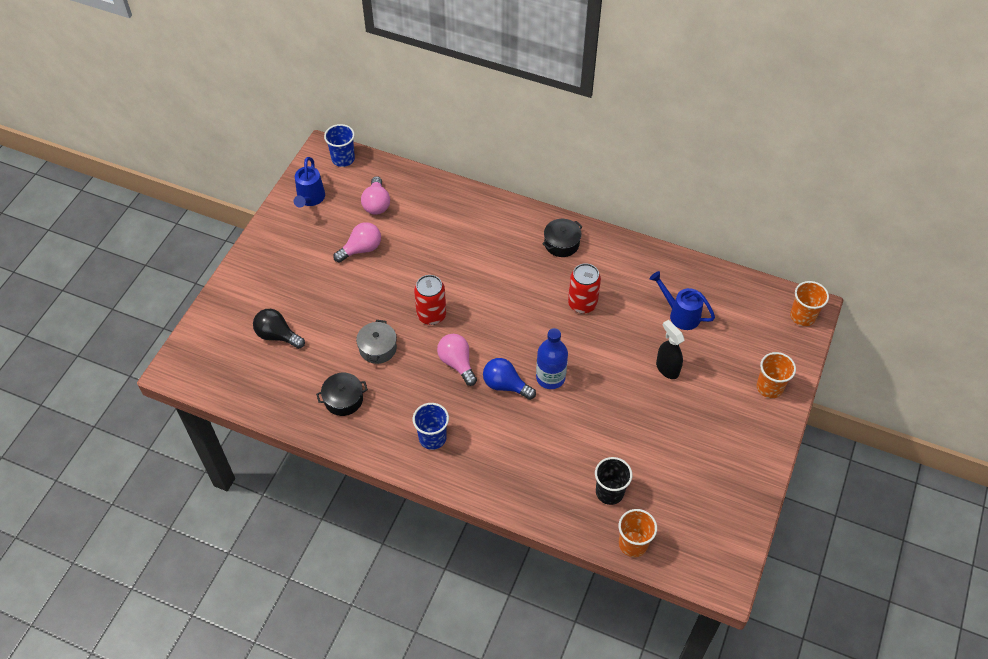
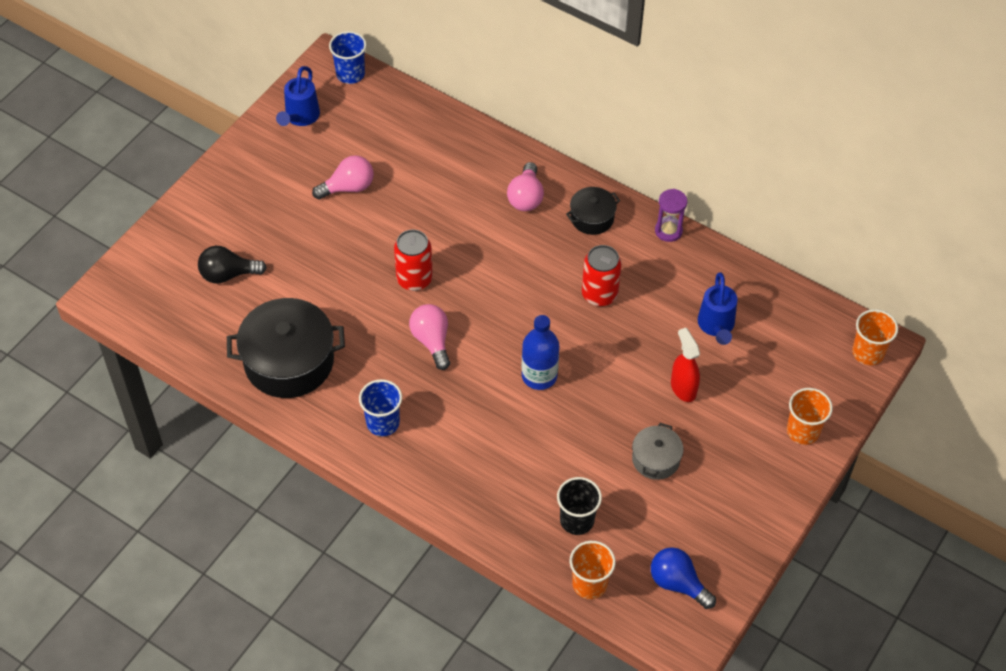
camera: 10 degrees right, 0 degrees up
(277, 335) = (228, 274): black light bulb -> black light bulb turned 45 degrees counterclockwise
(343, 399) = (289, 361): black pot -> black pot, size x1.93
(376, 204) = (378, 135): pink light bulb -> pink light bulb (526, 197)
(378, 348) = (342, 308): grey pot -> grey pot (655, 459)
(505, 385) = (483, 376): blue light bulb -> blue light bulb (678, 583)
(624, 244) = (668, 231): none -> purple hourglass
(667, 368) = (683, 388): black spray bottle -> red spray bottle
(680, 314) = (716, 326): blue watering can -> blue watering can turned 135 degrees counterclockwise

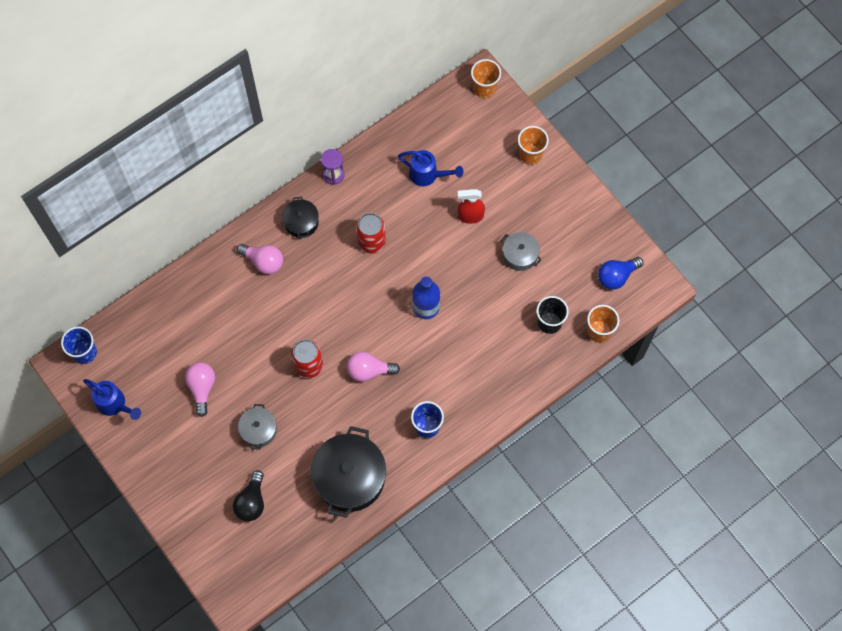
camera: 70 degrees left, 15 degrees up
(317, 255) = (258, 430): none -> grey pot

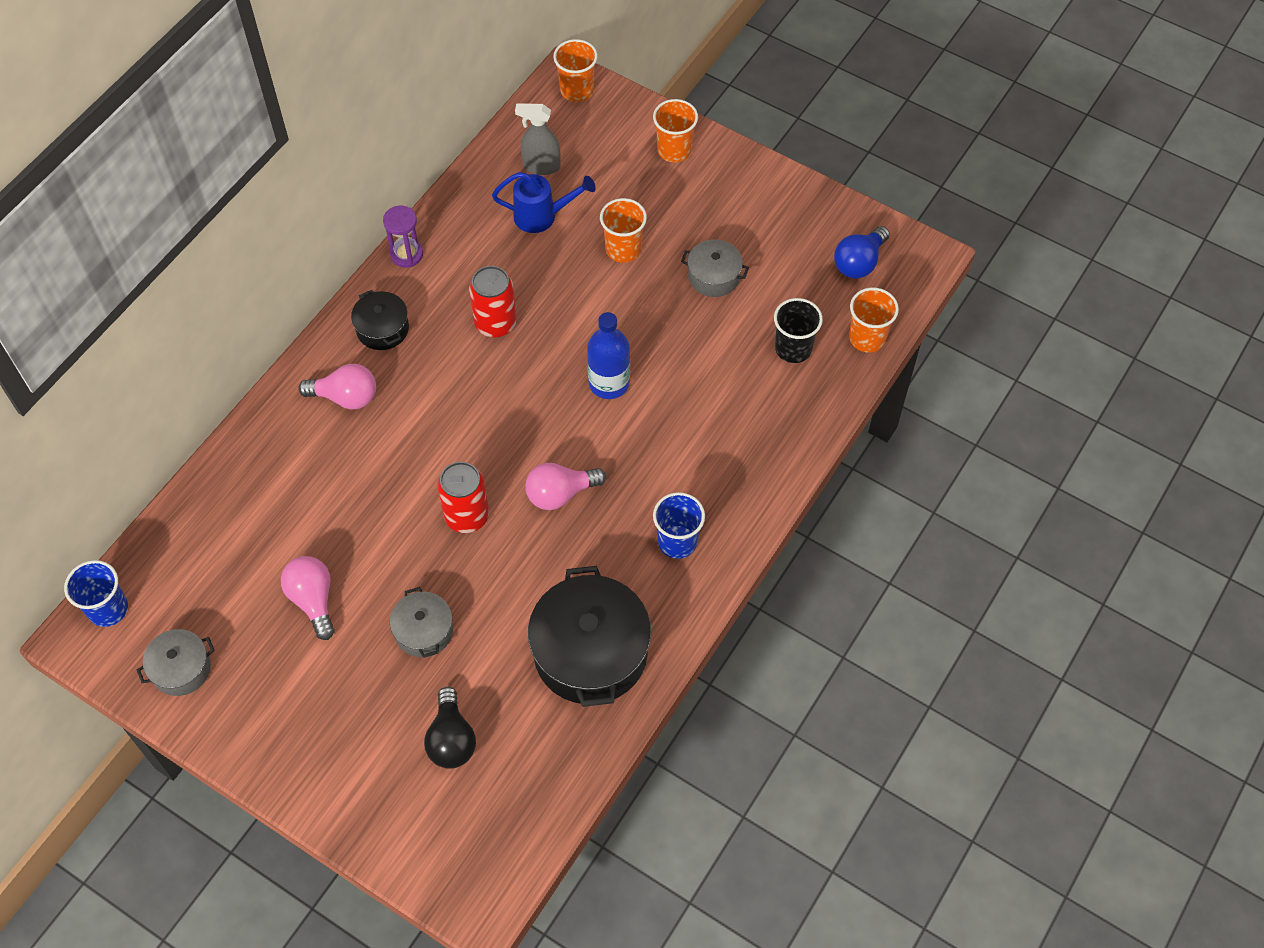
camera: 20 degrees left, 10 degrees down
(114, 404) = (181, 669): blue watering can -> grey pot
(440, 138) = (541, 166): none -> grey spray bottle
(470, 216) = (623, 249): red spray bottle -> orange cup

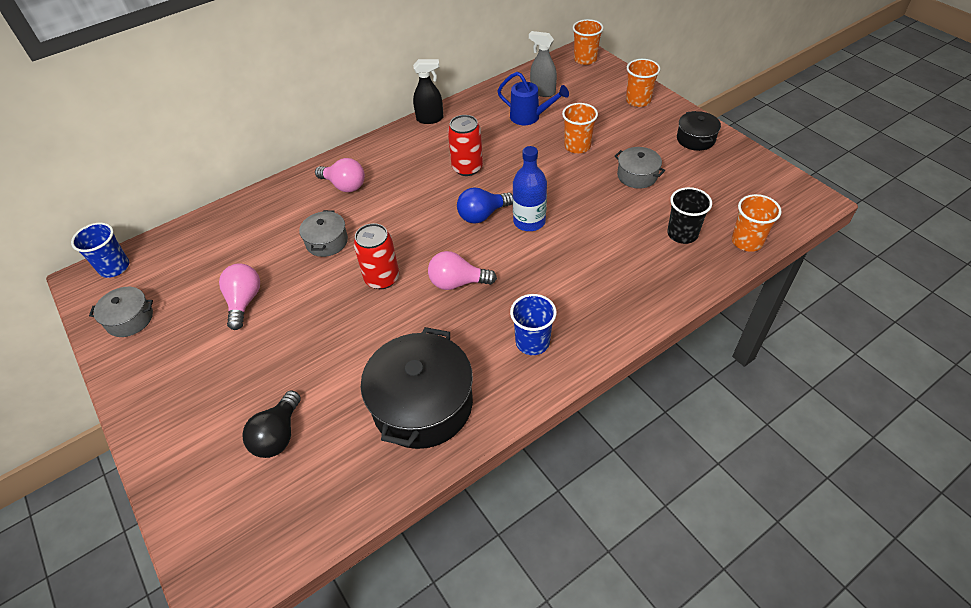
camera: 25 degrees right, 10 degrees down
(382, 329) = (391, 154): black pot -> black pot (695, 139)
(406, 254) = (430, 119): purple hourglass -> black spray bottle
(424, 631) = (306, 347): grey pot -> grey pot (327, 242)
(859, 262) = (756, 192): blue light bulb -> blue light bulb (482, 215)

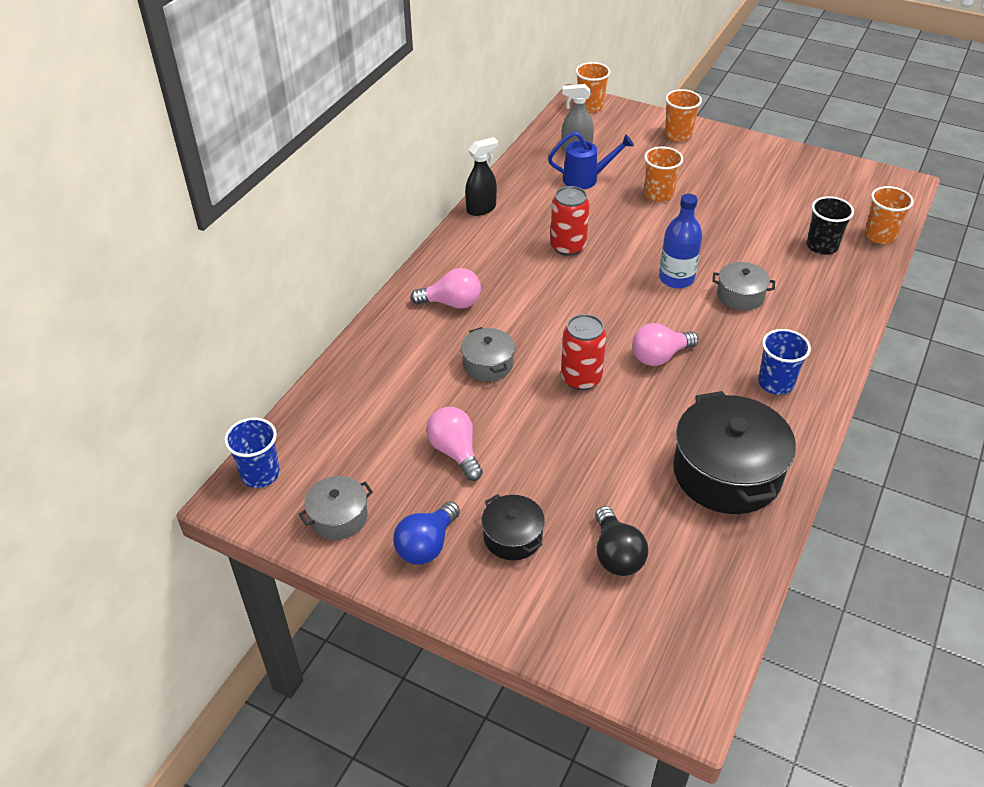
camera: 30 degrees left, 5 degrees down
(482, 215) = (625, 287): blue light bulb -> blue light bulb (426, 545)
(637, 175) = (738, 206): grey pot -> grey pot (740, 295)
(695, 139) = (762, 157): black pot -> black pot (512, 537)

